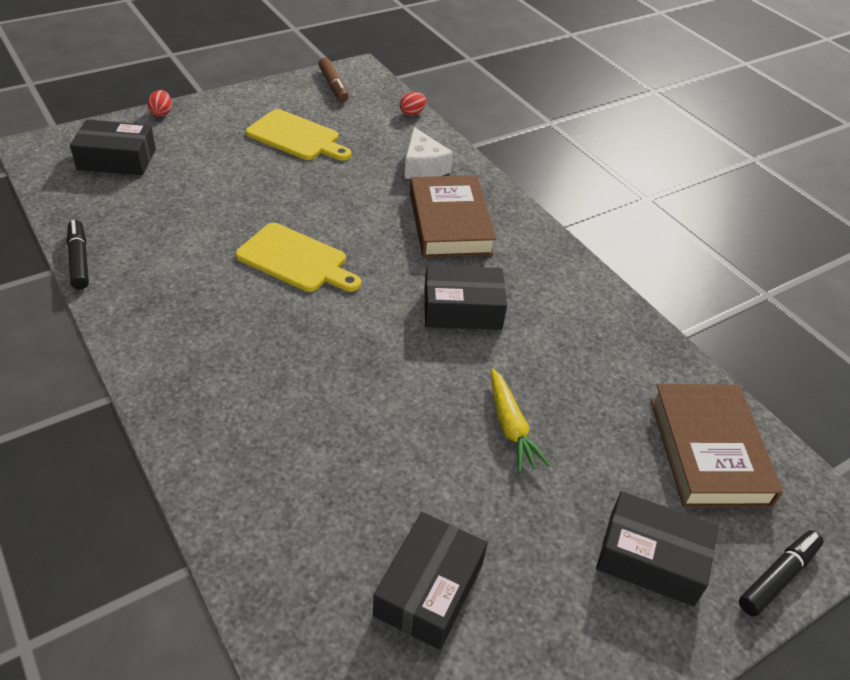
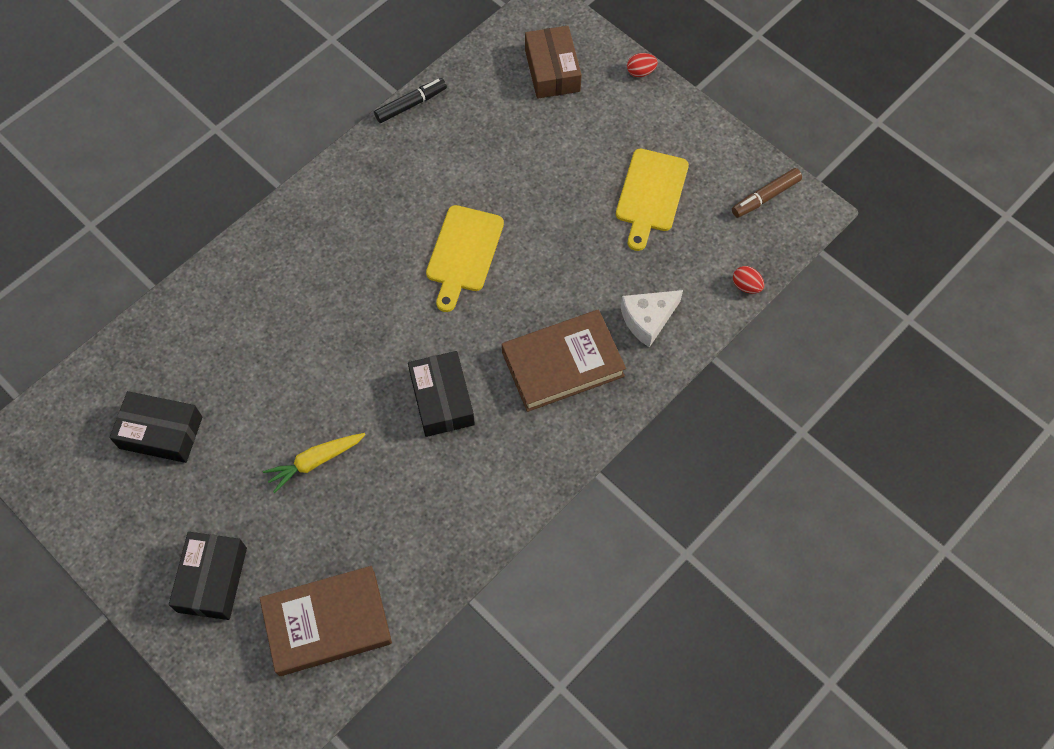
camera: 80 degrees right, 20 degrees up
(117, 159) = (552, 70): black box -> brown box
(778, 577) = (213, 677): black marker -> none

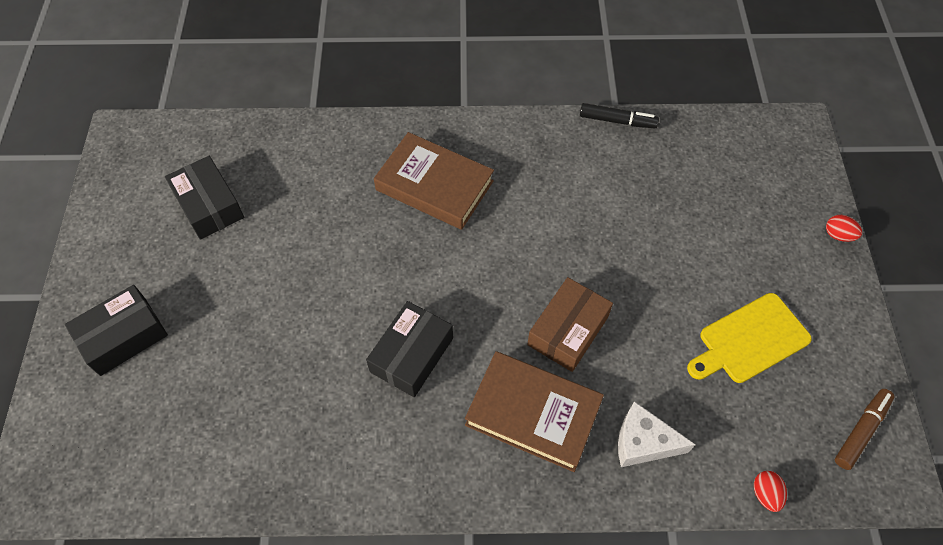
camera: 45 degrees right, 5 degrees down
(315, 462) = (277, 317): yellow carrot -> none
(327, 623) = (152, 446): brown book -> brown book (434, 185)
(463, 253) = (544, 258): yellow cutting board -> none
(552, 70) = (758, 178): brown box -> brown box (568, 331)
(765, 197) = (861, 431): brown marker -> brown marker turned 120 degrees clockwise

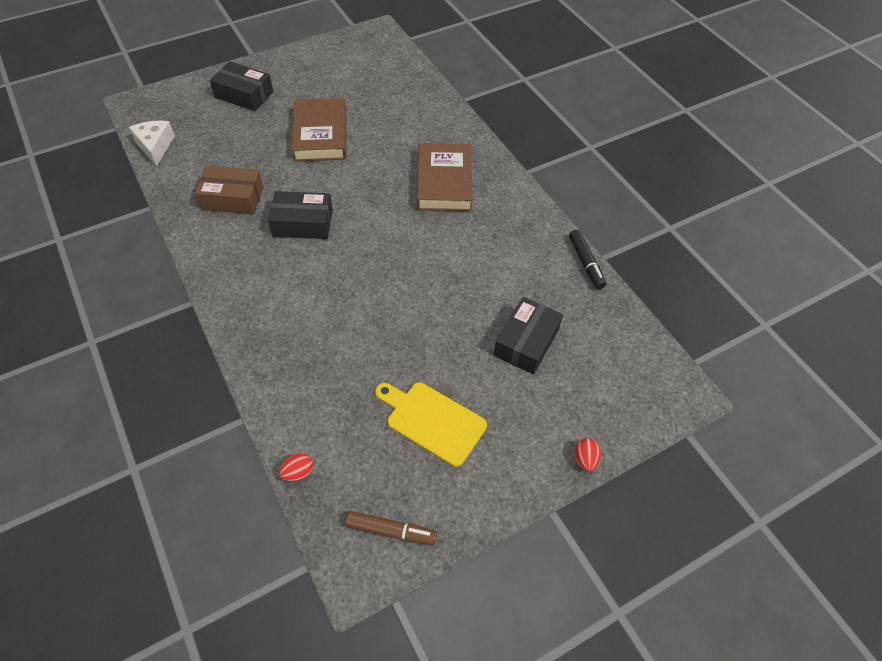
camera: 60 degrees right, 5 degrees down
(209, 205) = (354, 87): black box -> black box (526, 342)
(533, 413) = (293, 303): brown book -> brown book (320, 134)
(568, 331) = (370, 300): brown box -> brown box (232, 198)
(643, 442) = (302, 377): white cheese -> white cheese (155, 147)

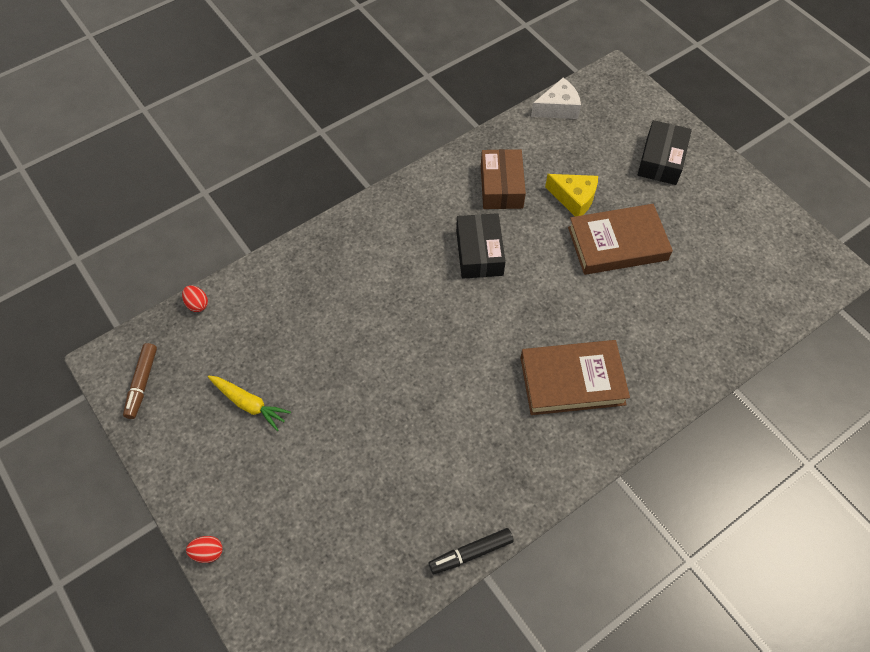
camera: 85 degrees right, 5 degrees up
(265, 152) = (574, 199): none -> yellow cheese
(432, 421) = (249, 404): yellow cutting board -> yellow carrot
(526, 342) = (347, 487): black box -> none

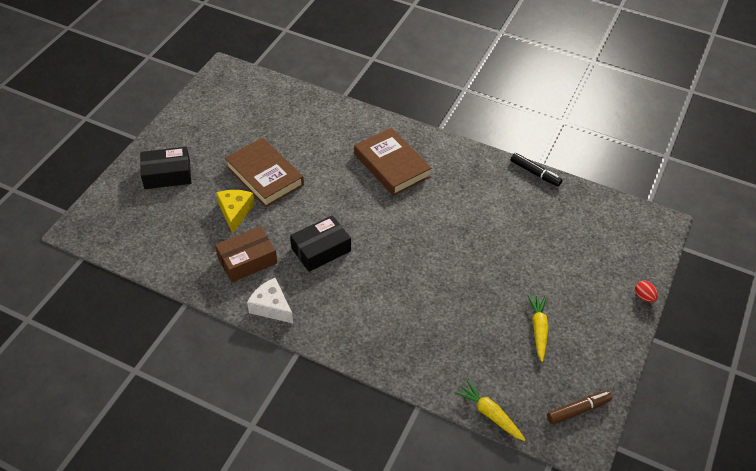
camera: 120 degrees left, 10 degrees down
(197, 304) = (489, 414): red egg -> yellow carrot
(558, 108) = (137, 254): white cheese -> white cheese (271, 307)

